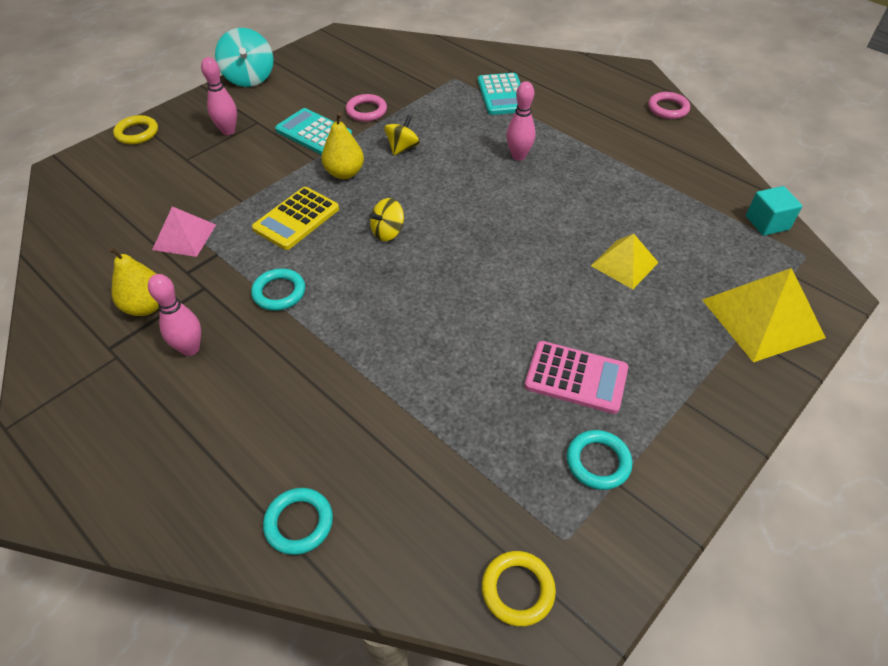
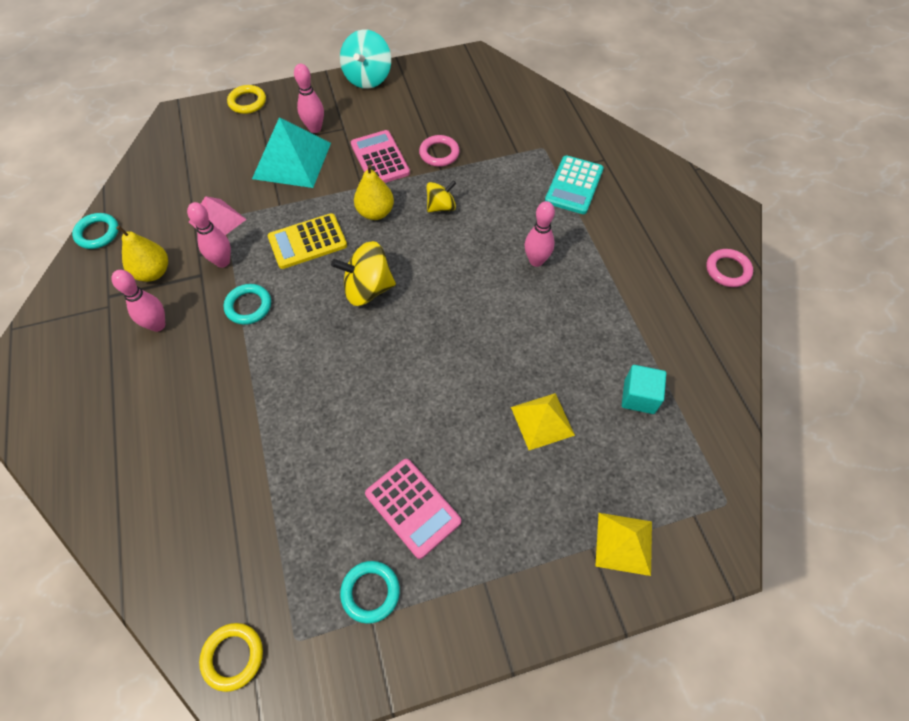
camera: 30 degrees right, 10 degrees up
(219, 268) = (223, 262): none -> pink bowling pin
(225, 162) = (292, 160): none -> turquoise pyramid
(299, 523) = (132, 510): turquoise ring -> turquoise ring (97, 233)
(313, 133) = (380, 159): turquoise calculator -> pink calculator
(388, 232) = (368, 289): yellow spinning top -> yellow spinning top, size x1.63
(762, 318) = (624, 543): yellow pyramid -> yellow pyramid, size x0.62
(767, 223) = (718, 447): turquoise cube -> turquoise cube (639, 396)

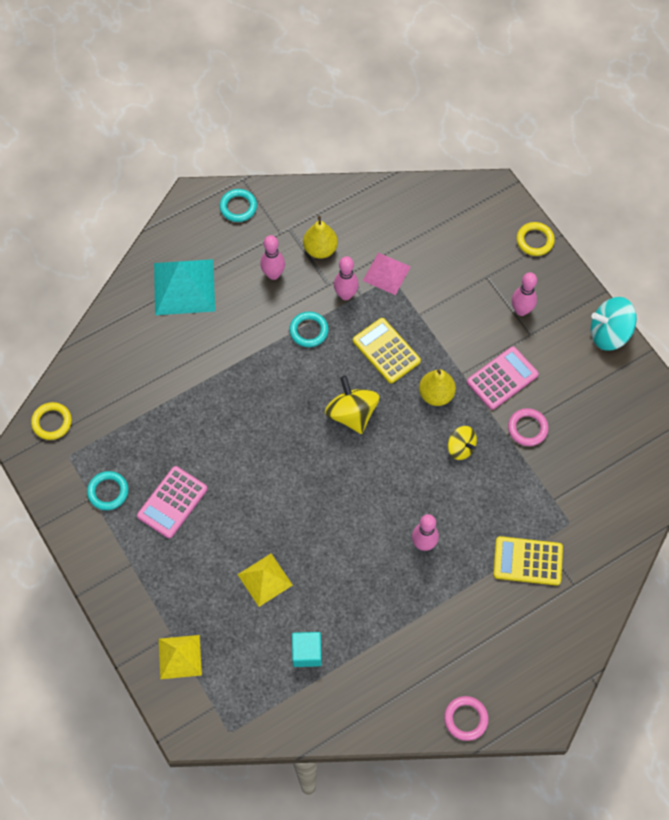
camera: 75 degrees right, 5 degrees up
(97, 233) = (345, 192): turquoise ring -> turquoise ring (238, 207)
(292, 160) = (474, 305): turquoise pyramid -> turquoise pyramid (184, 287)
(574, 185) = (527, 561): turquoise calculator -> yellow calculator

